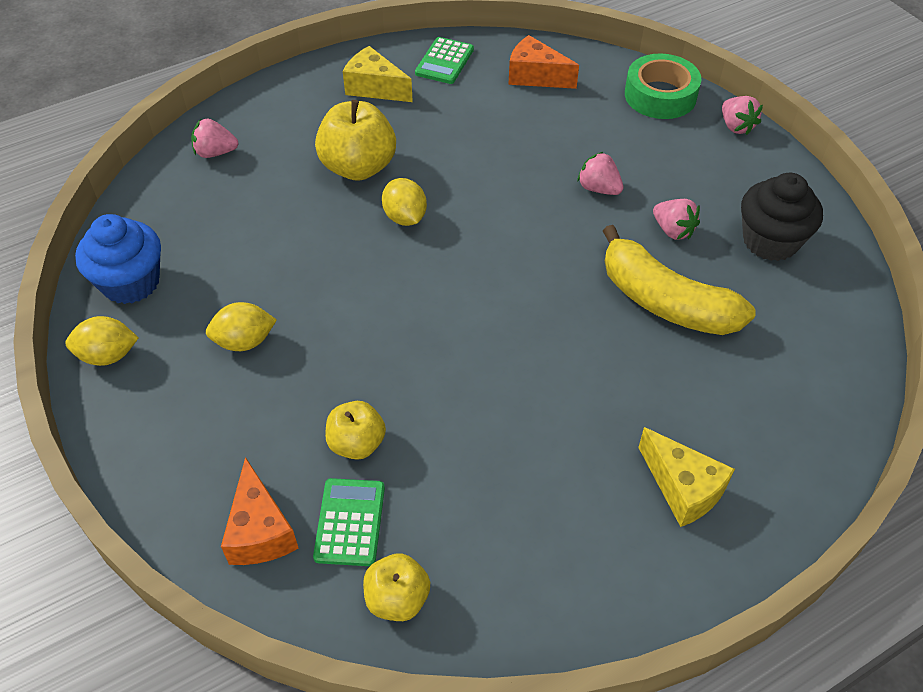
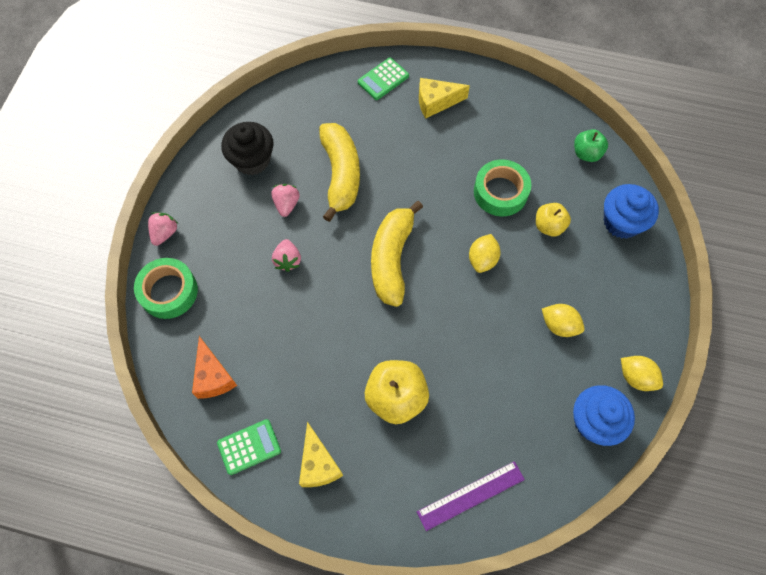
camera: 135 degrees left, 15 degrees up
(215, 152) = (470, 495): pink strawberry -> purple ruler
(260, 531) = (621, 222): orange cheese -> blue cupcake
(349, 522) = (581, 196): green calculator -> green calculator (383, 79)
(397, 599) = (586, 153): yellow apple -> green apple
(405, 217) = (407, 334): yellow lemon -> yellow lemon (482, 259)
(461, 436) = (500, 192): none -> green tape
(500, 266) = (392, 259): none -> yellow banana
(682, 488) = (436, 102): yellow cheese -> yellow cheese turned 105 degrees counterclockwise

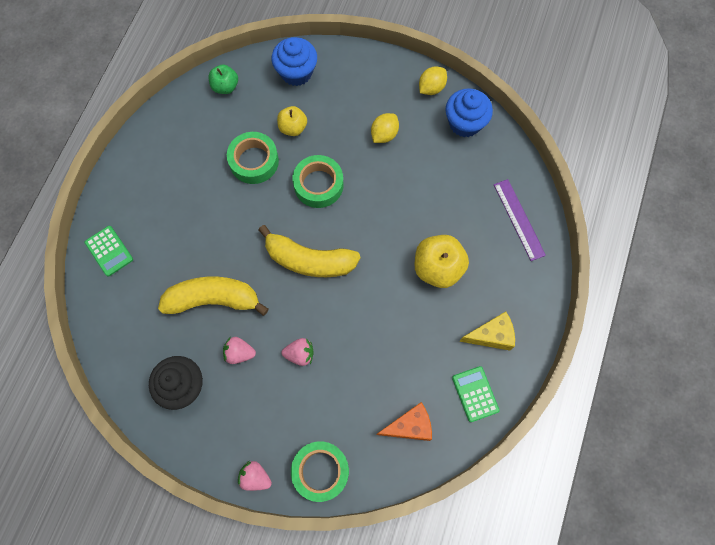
camera: 85 degrees left, 5 degrees up
(436, 102) = (146, 204): yellow cheese -> none
(482, 259) = (318, 185): yellow lemon -> green tape

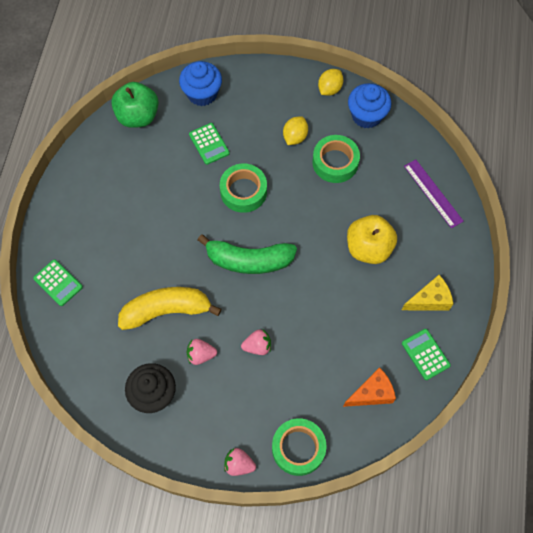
camera: 10 degrees left, 5 degrees down
(225, 87) = (138, 116): green apple -> green apple, size x1.66
(254, 161) = (179, 179): green tape -> green tape (335, 162)
(293, 128) = (209, 144): yellow apple -> green calculator
(309, 260) = (248, 260): yellow banana -> green banana

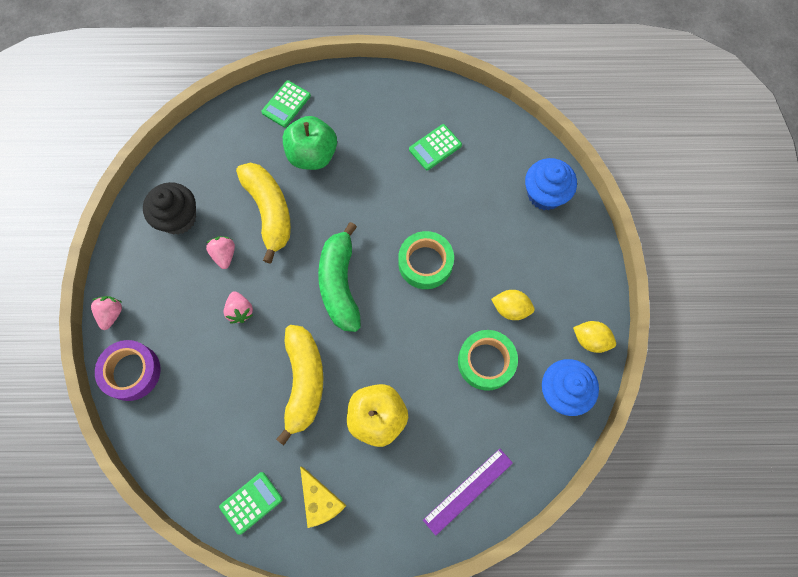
camera: 80 degrees right, 5 degrees up
(138, 116) = (497, 134): green apple -> green apple (312, 155)
(209, 144) = (479, 214): green calculator -> green calculator (435, 147)
(298, 448) = (131, 372): green tape -> purple tape
(331, 300) = (304, 382): none -> yellow banana
(372, 393) = (198, 444): orange cheese -> none

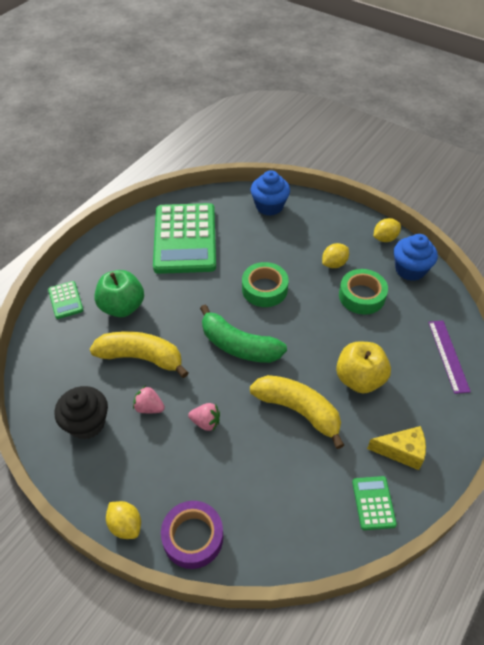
camera: 55 degrees left, 20 degrees down
(111, 314) = (125, 525): pink strawberry -> yellow lemon
(435, 147) = (185, 239): green calculator -> green calculator, size x2.36

